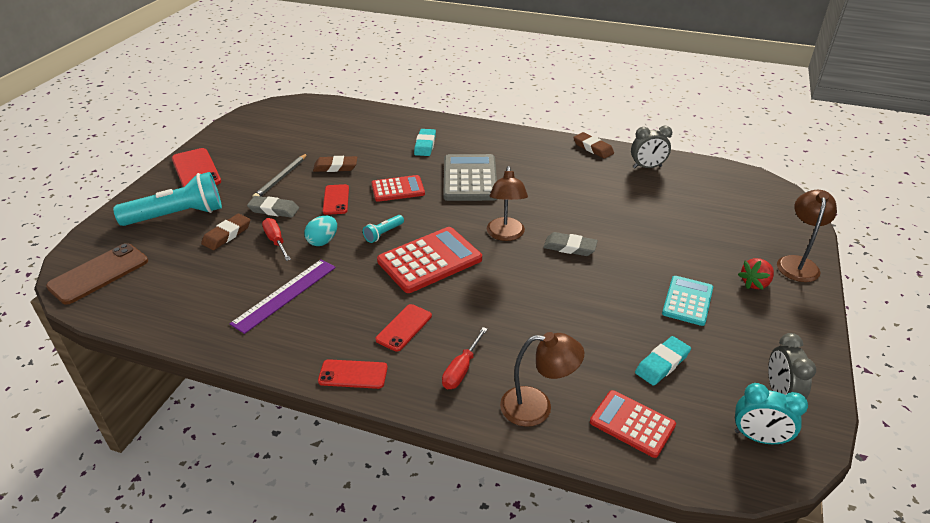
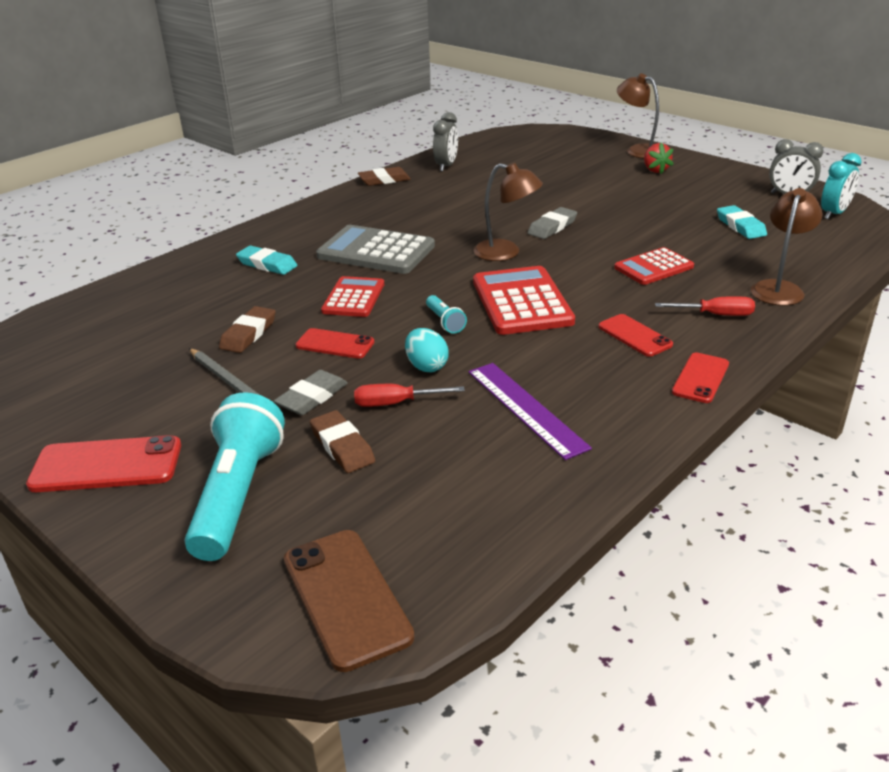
camera: 65 degrees left, 5 degrees down
(461, 369) = (715, 315): red screwdriver -> red screwdriver turned 45 degrees counterclockwise
(632, 423) = (809, 253): red calculator -> red calculator (653, 267)
(687, 301) = (664, 198): turquoise calculator -> none

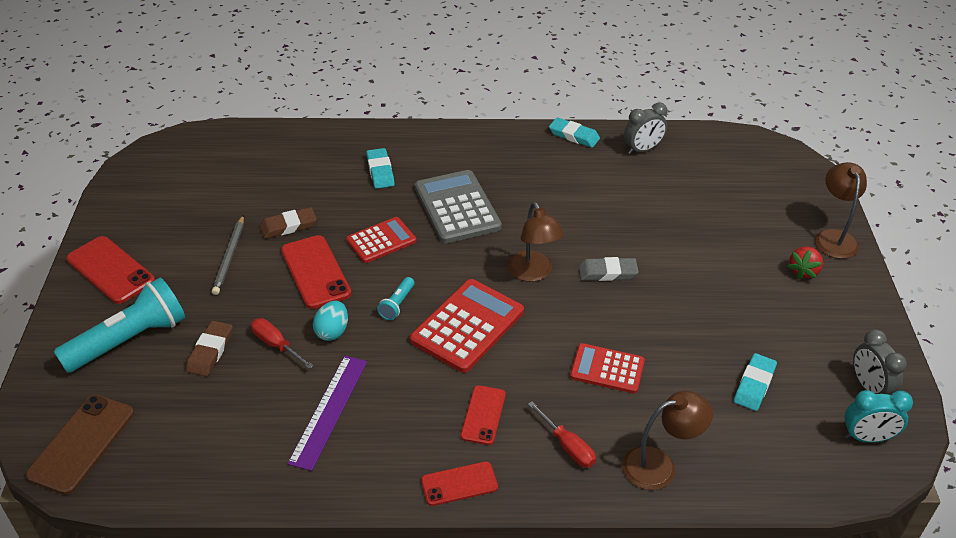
camera: 45 degrees right, 10 degrees up
(312, 397) = (247, 303): grey eraser -> none
(335, 344) = (315, 272): red phone -> red phone, size x1.57
(384, 180) = (574, 135): brown eraser -> turquoise eraser

